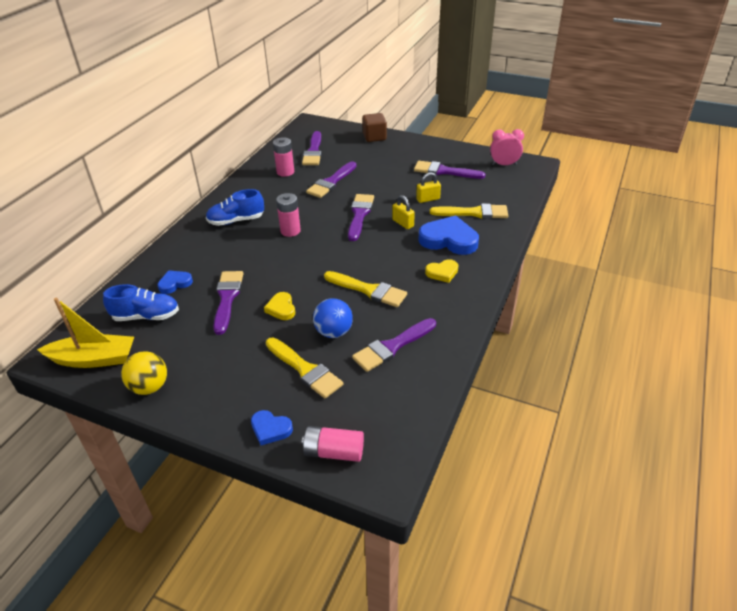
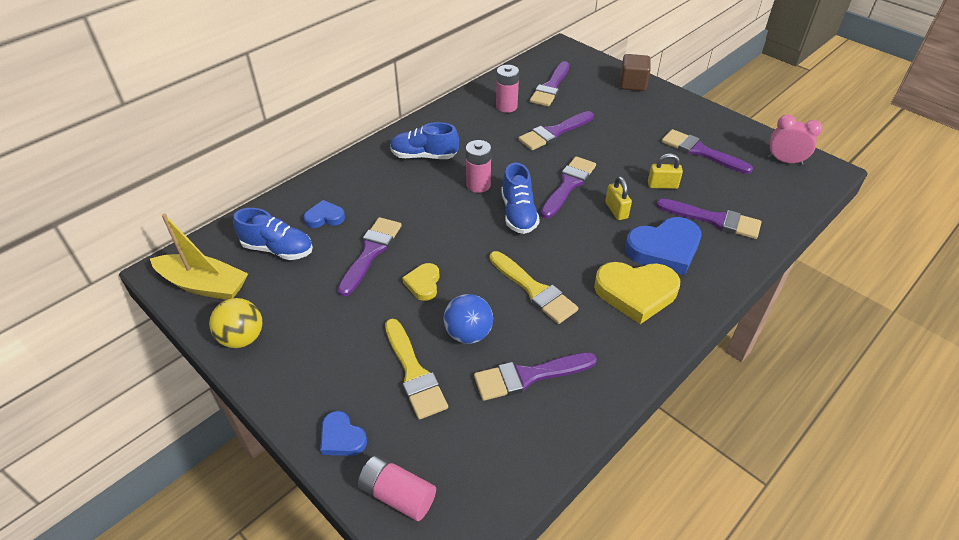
camera: 20 degrees right, 5 degrees up
(331, 243) = (518, 214): none -> blue shoe
(442, 273) = (636, 293): yellow heart -> yellow heart, size x1.88
(449, 240) = (664, 249): blue heart -> blue heart turned 120 degrees clockwise
(473, 213) = (713, 220): yellow brush -> purple brush

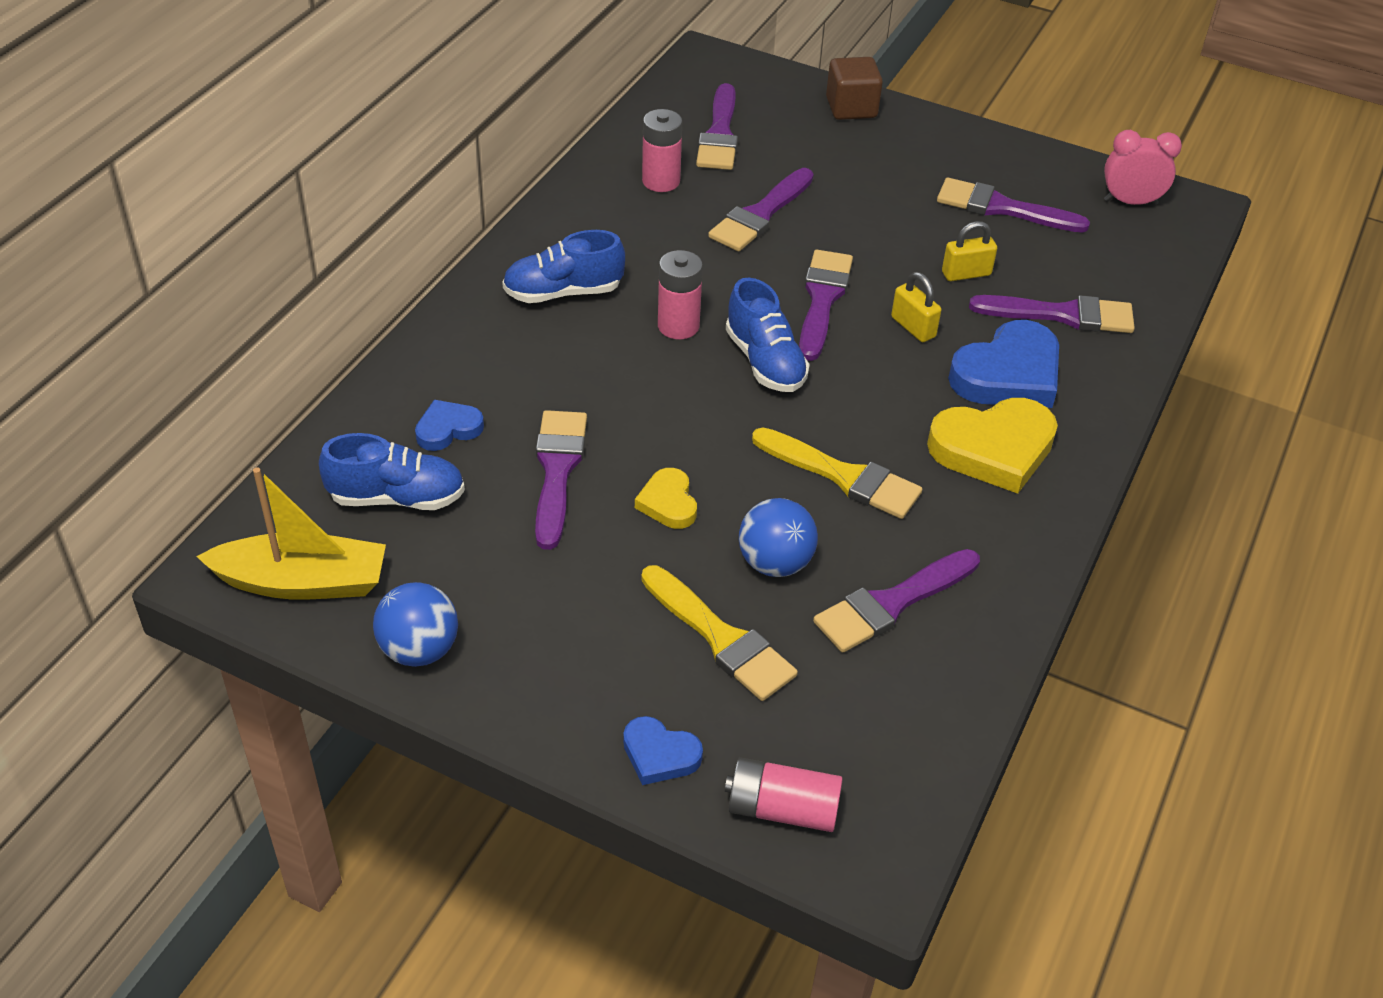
camera: 20 degrees left, 0 degrees up
(242, 338) = (419, 650): yellow ball -> blue ball

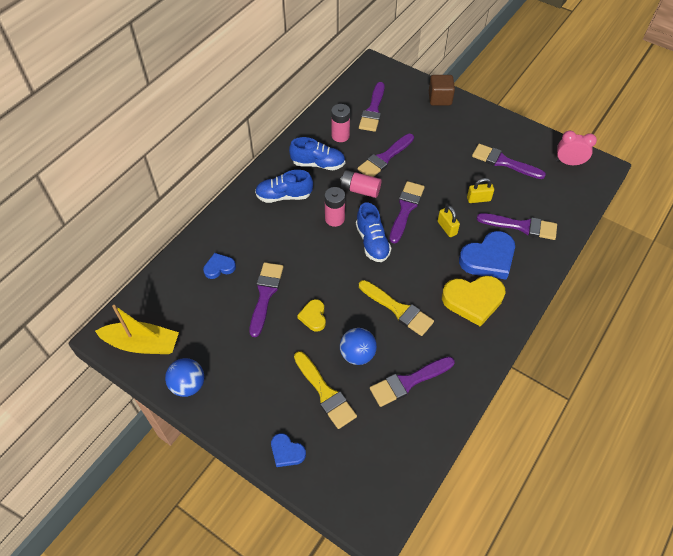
camera: 10 degrees right, 10 degrees up
(397, 497) = (190, 303): blue shoe -> blue shoe (318, 164)
(782, 809) = (337, 487): pink battery -> pink battery (360, 190)

